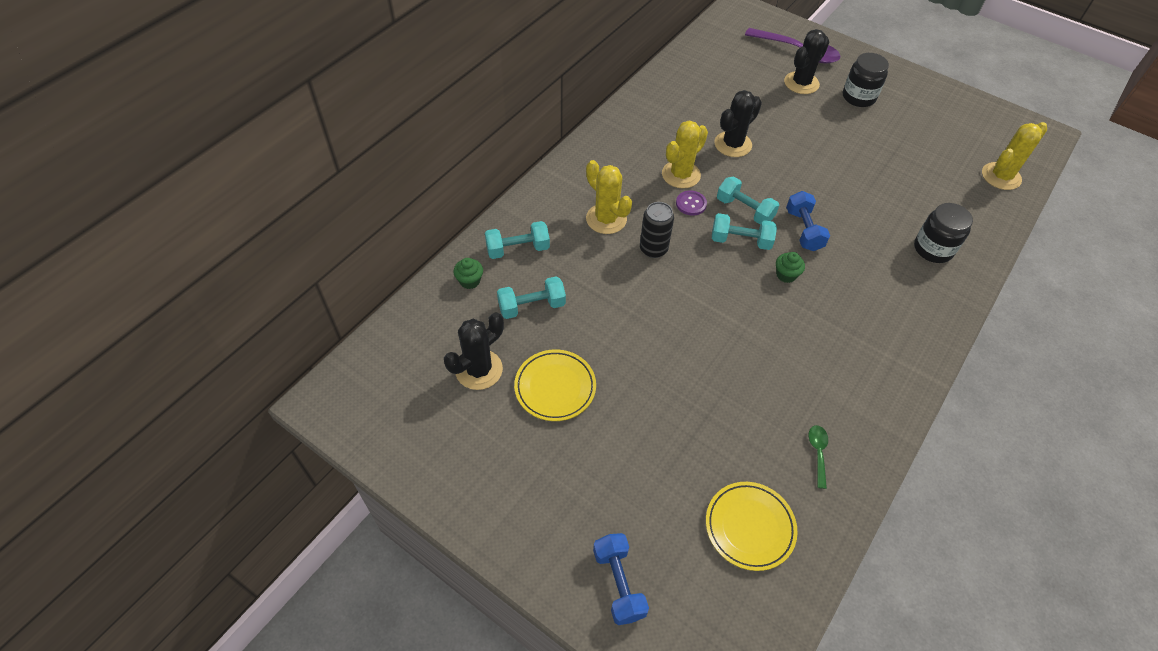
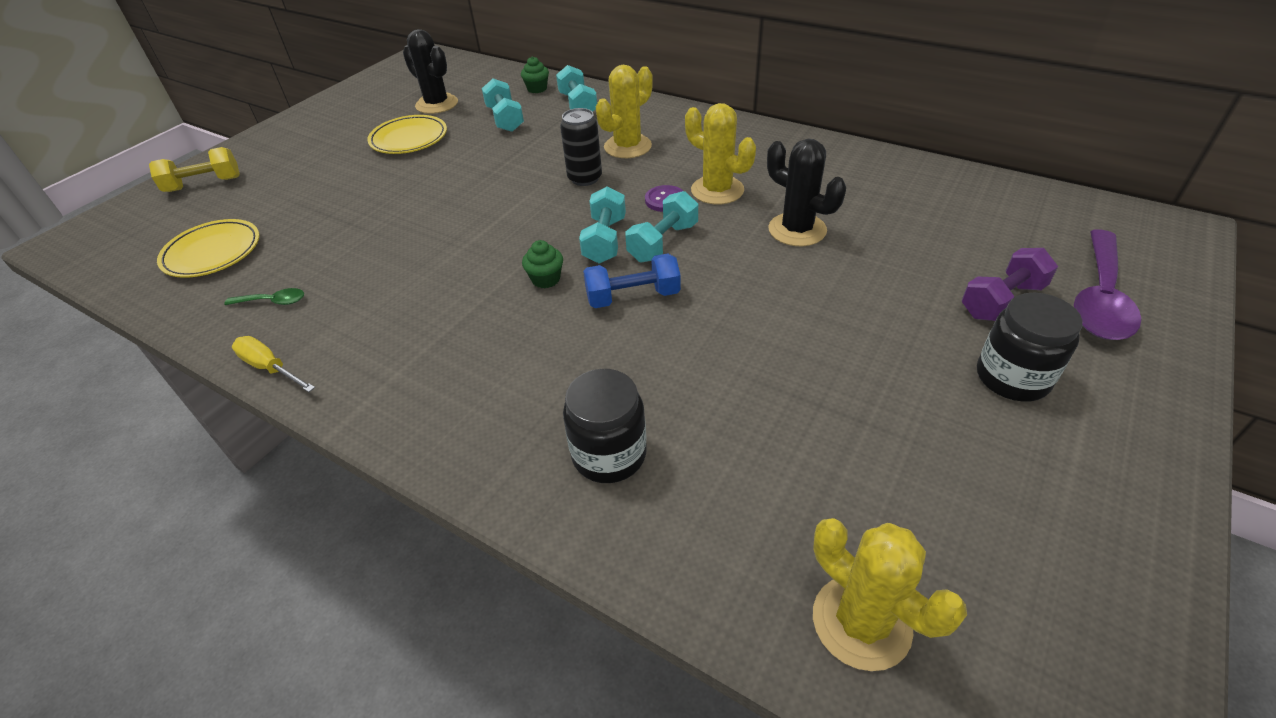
camera: 90 degrees right, 10 degrees down
(619, 583) = (204, 184): blue dumbbell -> yellow dumbbell
(801, 83) = (1002, 301): black cactus -> purple dumbbell
(891, 434) = (270, 368): none -> yellow screwdriver

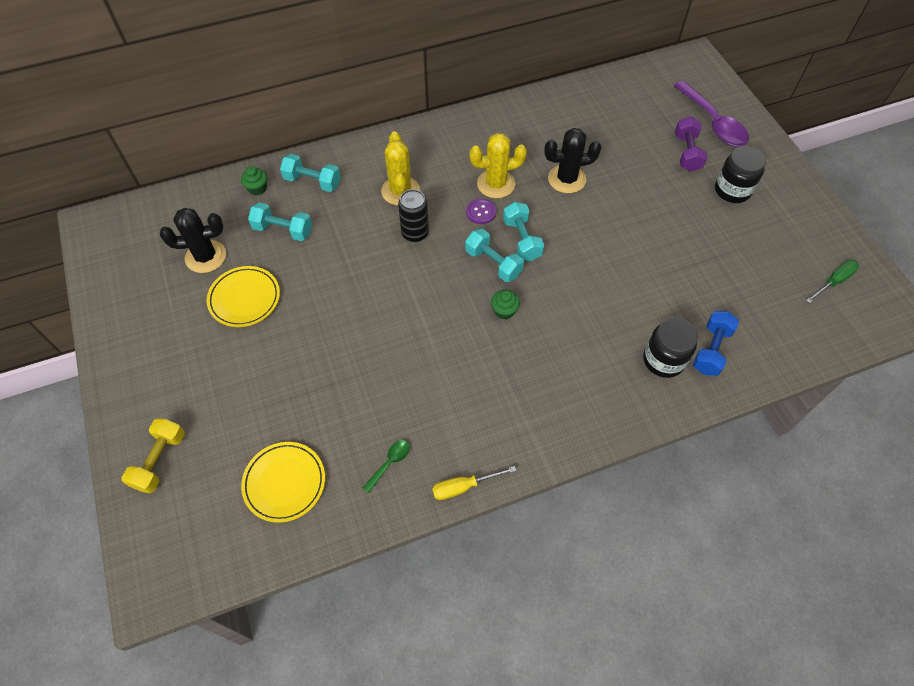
camera: 55 degrees left, 15 degrees up
(633, 297) = (557, 282): blue dumbbell -> blue dumbbell (711, 350)
(861, 622) = (806, 331): yellow cactus -> none
(1025, 612) = (834, 281): none -> green screwdriver

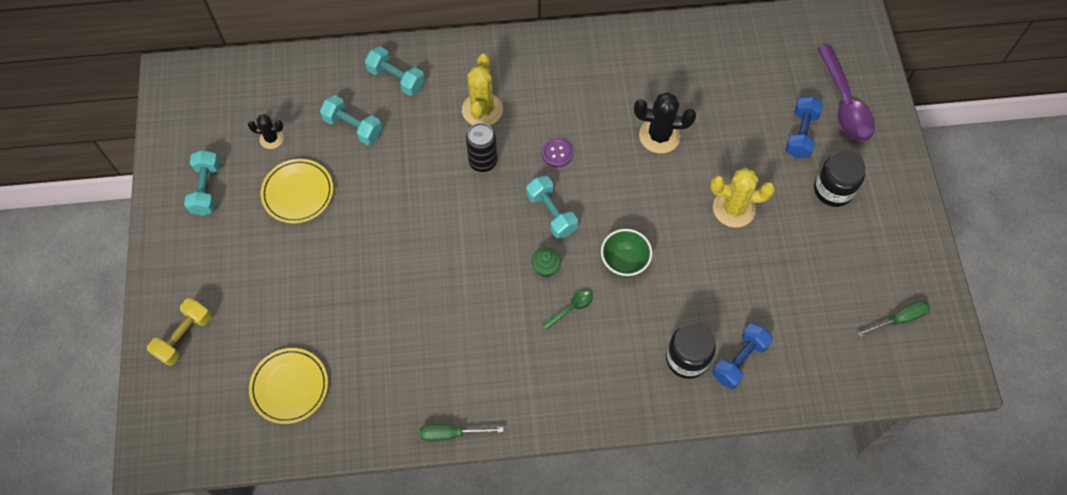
camera: 15 degrees right, 5 degrees up
(205, 257) = (271, 138): black cactus -> black cactus, size x0.58
(257, 188) = (339, 74): green cupcake -> none
(389, 463) = (390, 393): green spoon -> green spoon (571, 308)
(463, 487) = (451, 434): yellow screwdriver -> green screwdriver
(496, 184) = (583, 124): yellow cactus -> yellow cactus (733, 208)
(522, 239) = (589, 194): turquoise dumbbell -> turquoise dumbbell (206, 189)
(574, 290) = (624, 262): none -> green bowl
(687, 153) = (801, 134): purple dumbbell -> blue dumbbell

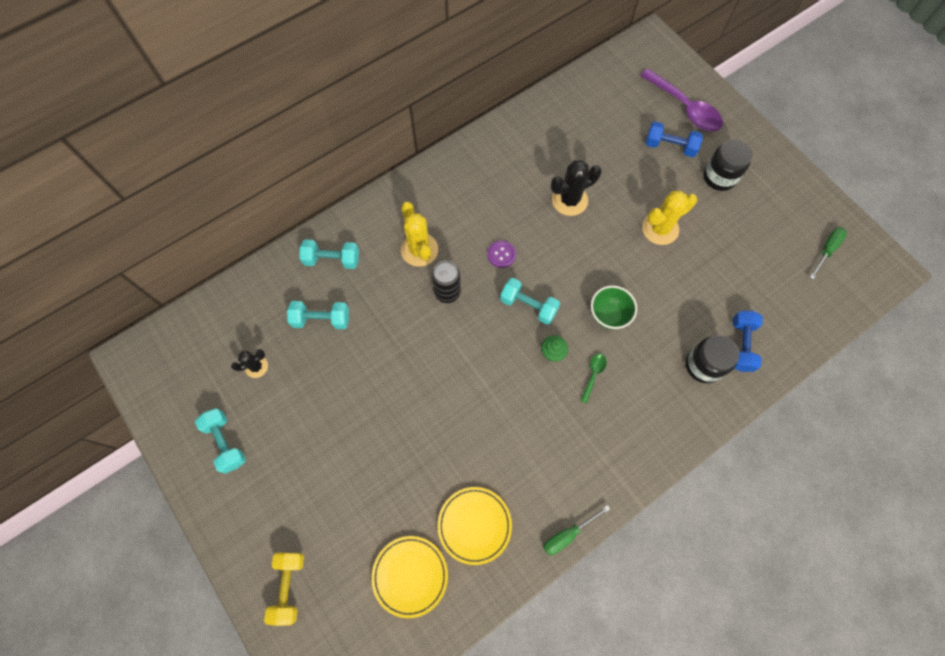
camera: 30 degrees left, 5 degrees up
(298, 193) = (310, 402): yellow plate -> yellow plate (474, 525)
(801, 134) = (670, 146): blue dumbbell -> blue dumbbell turned 60 degrees counterclockwise

